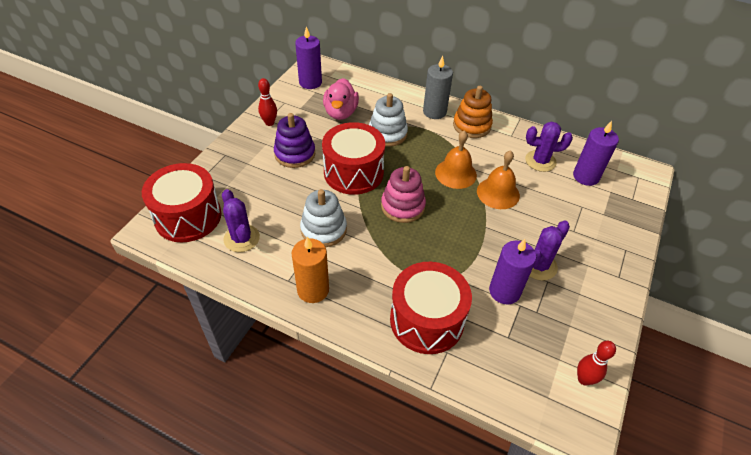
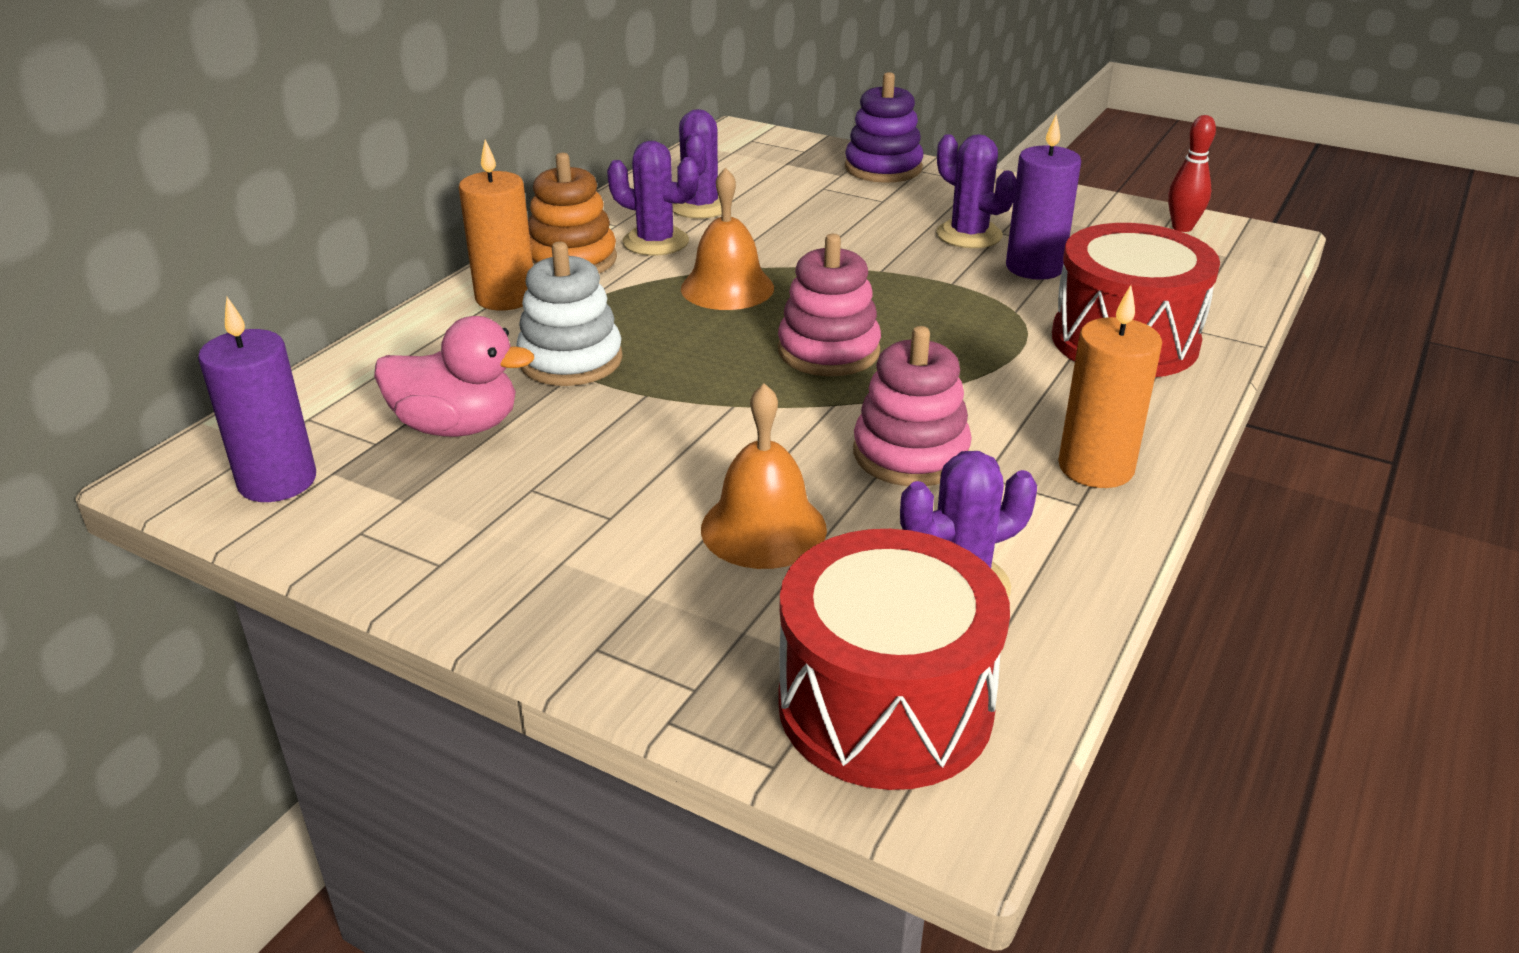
camera: 85 degrees left, 15 degrees down
(269, 123) = (459, 558): red bowling pin -> none
(295, 154) = (621, 504): purple stacking toy -> purple stacking toy (883, 168)
(323, 229) = (910, 454): white stacking toy -> pink stacking toy
(353, 172) = (711, 410): red drum -> none
(434, 112) = (505, 297): grey candle -> orange candle
(496, 149) = (655, 242): none -> purple cactus
(498, 193) = (788, 251): orange bell -> orange bell (763, 528)
(586, 176) = (747, 175): purple candle -> none

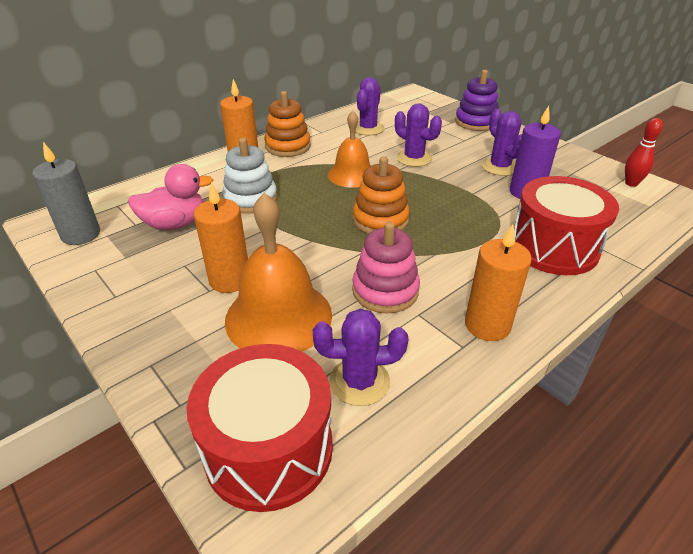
camera: 20 degrees right, 5 degrees up
(277, 481) = (81, 234): purple candle -> grey candle
(457, 427) = (175, 224): pink duck -> pink duck turned 45 degrees counterclockwise
(635, 493) = (230, 280): none -> orange candle
(655, 242) = (333, 144): purple cactus -> purple cactus (414, 158)
(763, 528) = (278, 316): orange bell -> orange bell, size x1.52
(828, 351) = (380, 220): pink stacking toy -> orange stacking toy

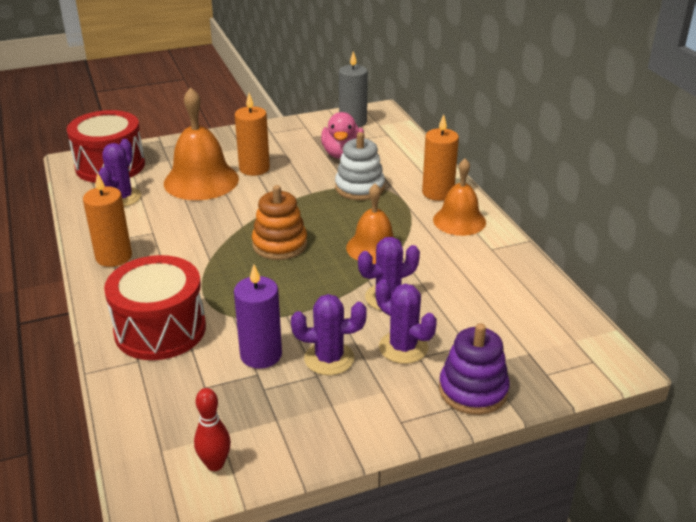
camera: 110 degrees right, 5 degrees down
(288, 146) = (459, 221): orange stacking toy -> orange bell
(368, 128) = (487, 284): purple cactus -> purple cactus (403, 347)
(385, 291) = (188, 224): pink stacking toy -> none

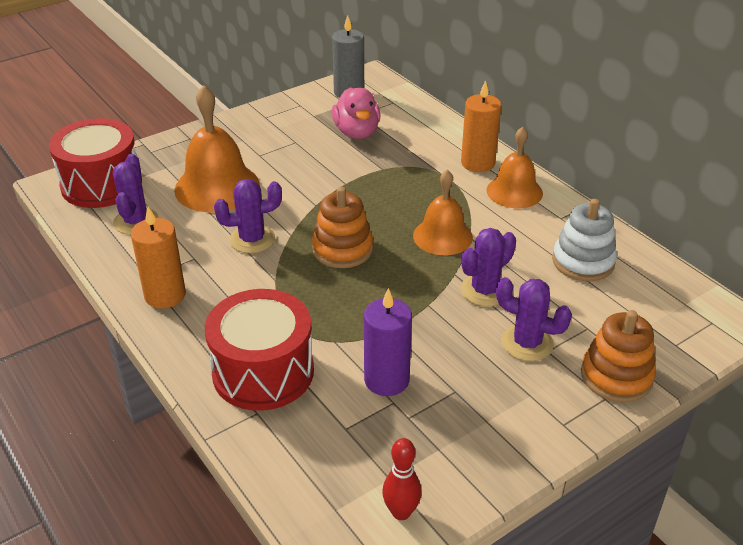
camera: 15 degrees left, 5 degrees up
(254, 168) = (269, 163): orange candle -> none
(329, 359) = (459, 370): purple cactus -> purple cactus (252, 239)
(359, 188) = (394, 169): white stacking toy -> white stacking toy (583, 262)
(473, 390) = (616, 376): purple stacking toy -> orange stacking toy

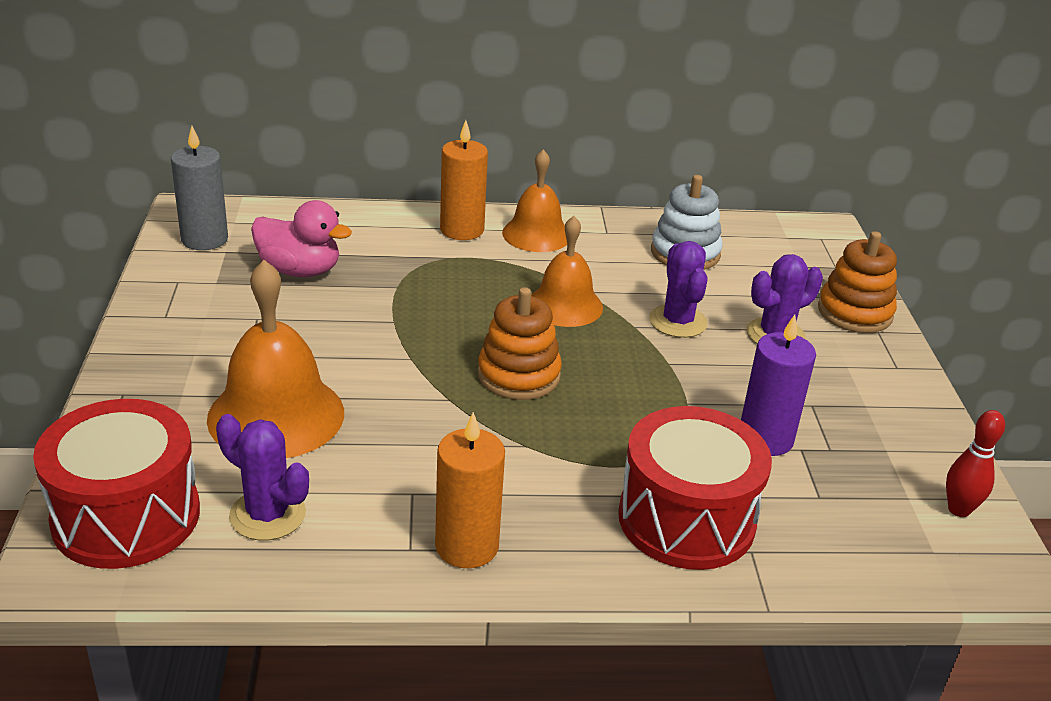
camera: 60 degrees left, 5 degrees down
(252, 239) = (426, 431): purple cactus -> none

